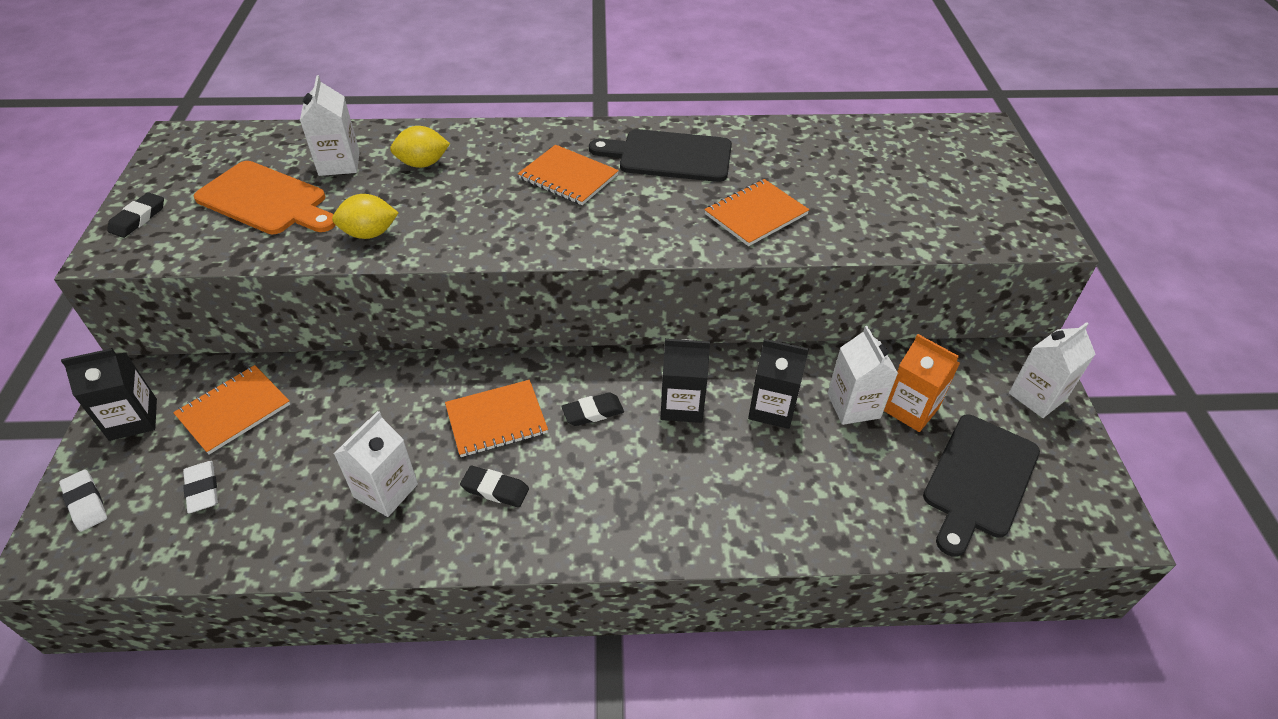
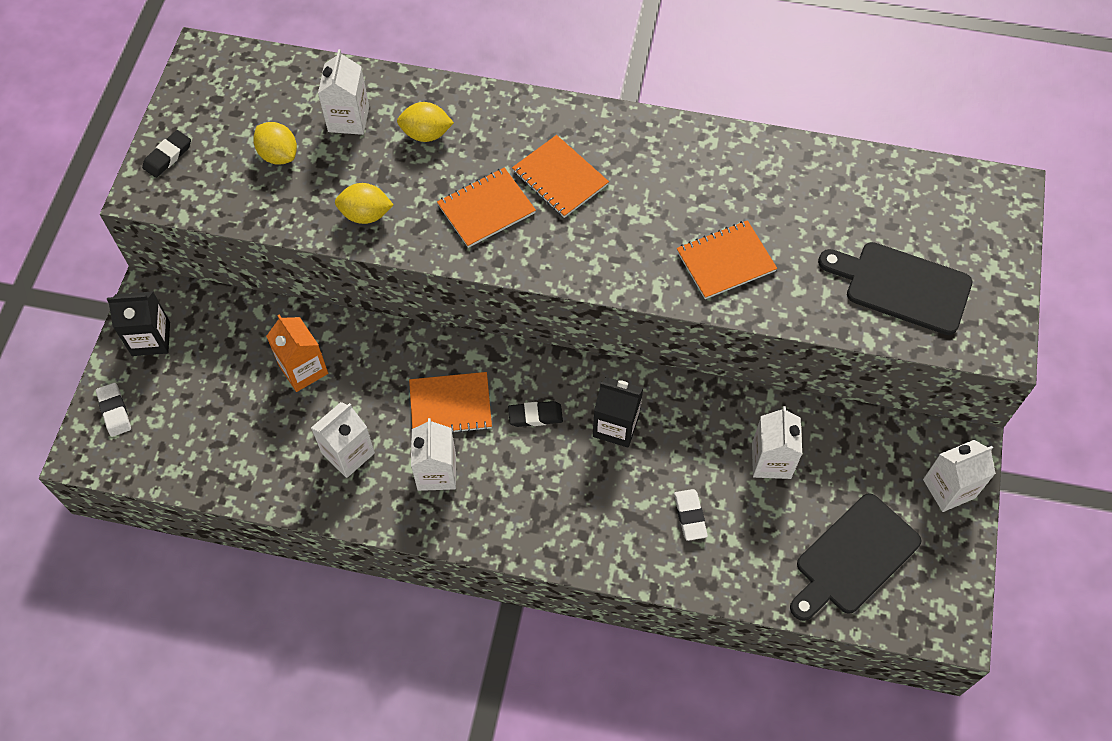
camera: 15 degrees right, 15 degrees up
(202, 489) = (204, 419): white eraser -> white eraser (690, 516)
(234, 410) = (232, 347): orange notebook -> orange notebook (486, 209)
(266, 200) = (278, 155): orange cutting board -> yellow lemon
(495, 489) = (436, 472): black eraser -> white carton
(669, 156) = (666, 168): black cutting board -> black cutting board (902, 286)
(772, 408) = (696, 447): black carton -> none
(910, 409) = (822, 475): orange carton -> orange carton (303, 369)

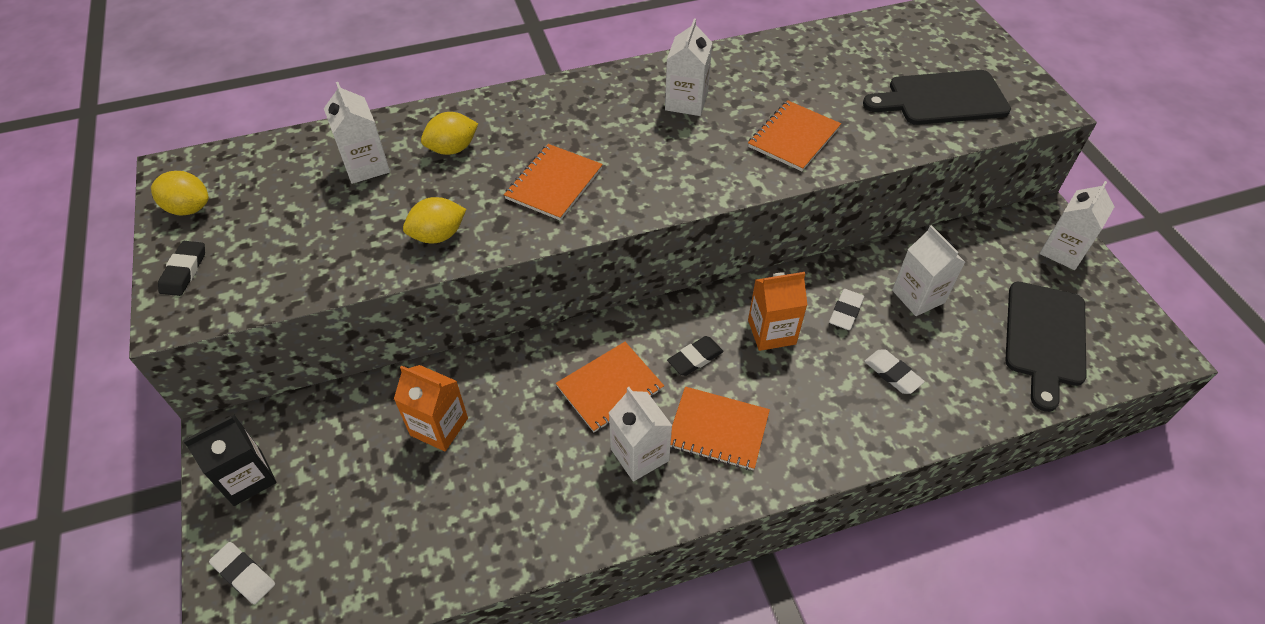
camera: 30 degrees left, 10 degrees down
(278, 155) = (311, 222): yellow lemon -> yellow lemon (188, 208)
(348, 453) = (538, 483): white carton -> white carton (686, 102)
(560, 178) = (603, 134): orange notebook -> orange notebook (718, 429)
(616, 426) = (771, 332): black carton -> orange carton
(694, 441) = (846, 312): none -> white eraser

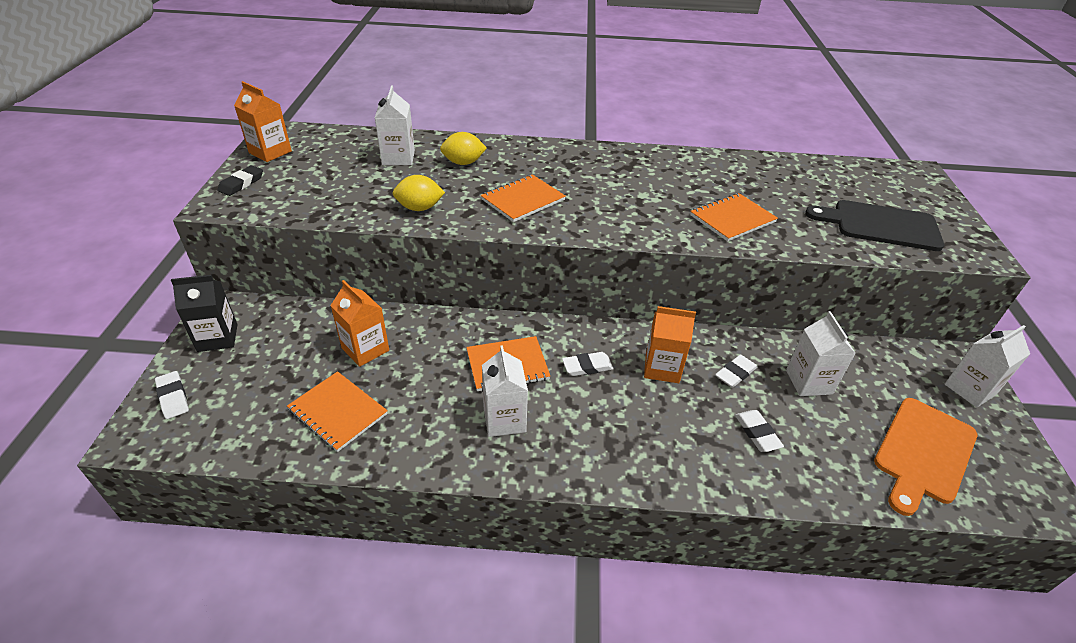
camera: 20 degrees right, 10 degrees down
(188, 208) = (270, 152): yellow lemon -> orange carton
(686, 102) = (655, 177): white carton -> none
(695, 358) = (587, 366): black eraser -> white eraser
(718, 429) = (579, 423): orange notebook -> orange notebook (338, 412)
(1044, 338) = (923, 453): black cutting board -> orange cutting board

